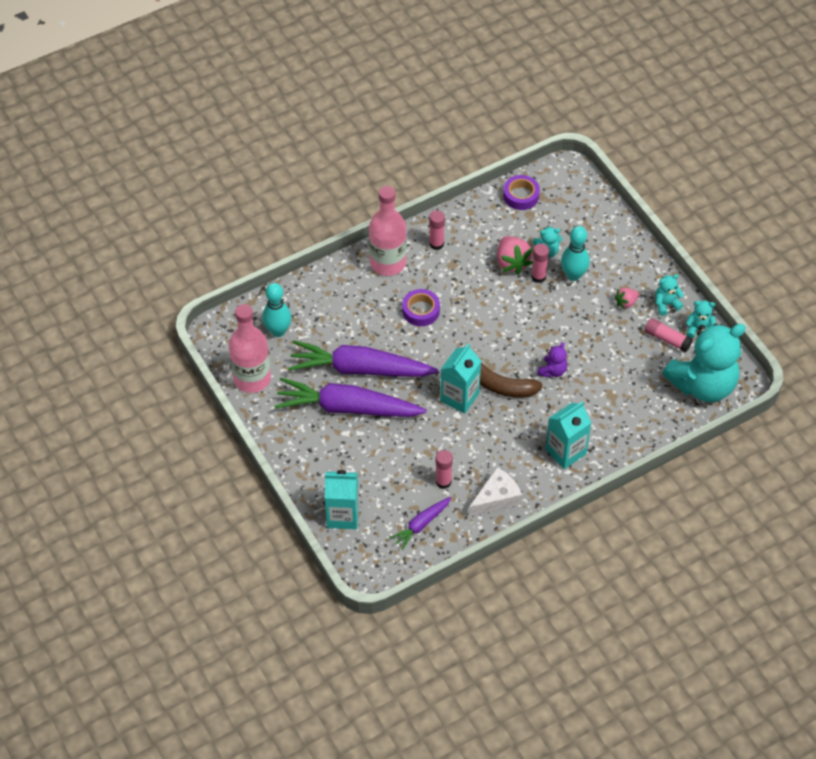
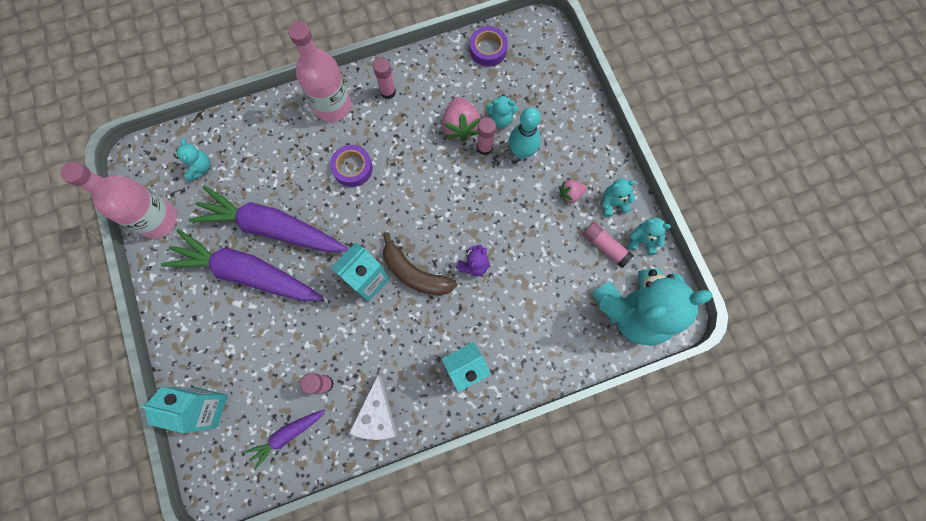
camera: 10 degrees right, 20 degrees up
(278, 331) = (200, 168): turquoise bowling pin -> turquoise teddy bear
(496, 498) = (377, 415): white cheese -> white cheese turned 120 degrees clockwise

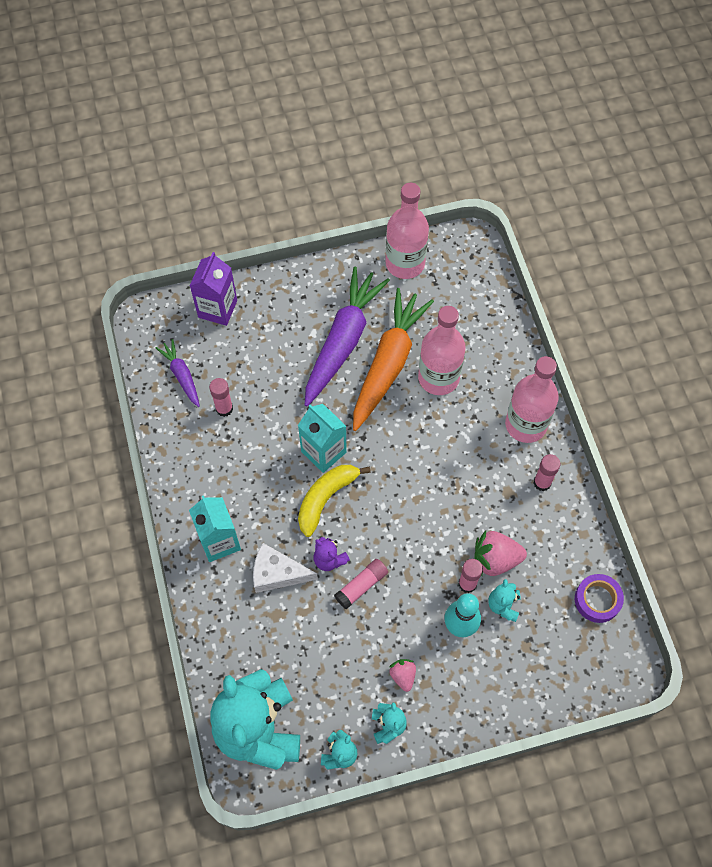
camera: 95 degrees right, 10 degrees down
(200, 168) = (459, 298): turquoise teddy bear -> none
(207, 407) = (217, 309): turquoise carton -> purple carton
(272, 228) = (388, 364): purple carrot -> orange carrot
(287, 181) = (438, 378): none -> pink bottle
(352, 168) = (450, 442): purple tape -> none
(377, 415) = (187, 454): white cheese -> white cheese (277, 573)
(415, 273) = (326, 498): brown banana -> yellow banana
(605, 246) = (336, 708): pink glue stick -> pink glue stick (361, 586)

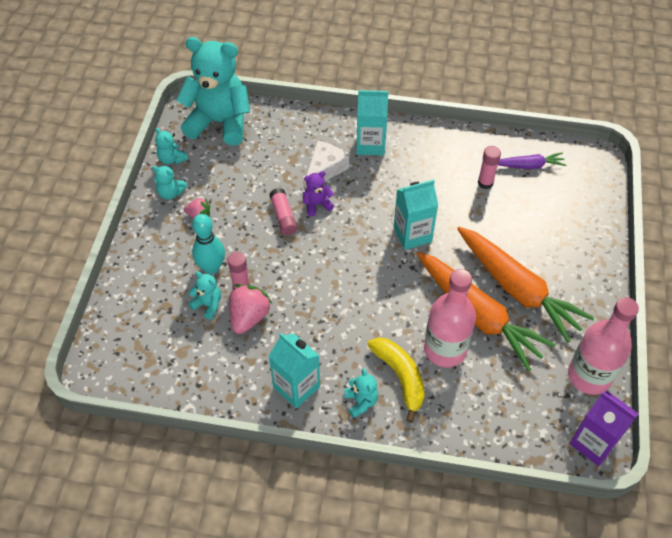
camera: 115 degrees right, 10 degrees down
(217, 309) = (588, 209): purple carton -> purple carton (593, 443)
(326, 498) = (369, 221): yellow banana -> yellow banana (400, 377)
(342, 341) = (517, 288): purple carrot -> orange carrot
(526, 424) = (361, 402): pink bottle -> turquoise teddy bear
(542, 482) = (296, 387): pink glue stick -> turquoise carton
(597, 600) = (167, 377): purple tape -> none

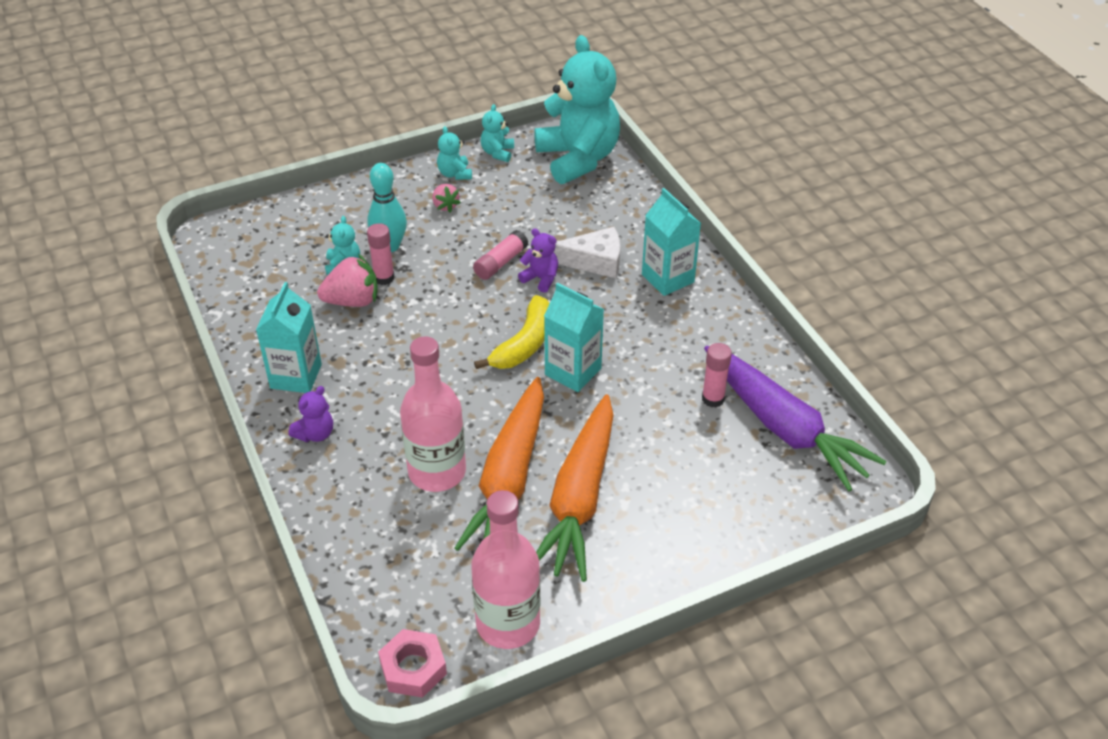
camera: 55 degrees right, 10 degrees down
(361, 402) = (315, 434): turquoise teddy bear -> purple teddy bear
(400, 377) = (370, 451): yellow banana -> yellow banana (524, 344)
(529, 165) = (783, 427): purple carrot -> purple carrot, size x2.04
(593, 443) = (413, 668): purple carton -> pink nut

